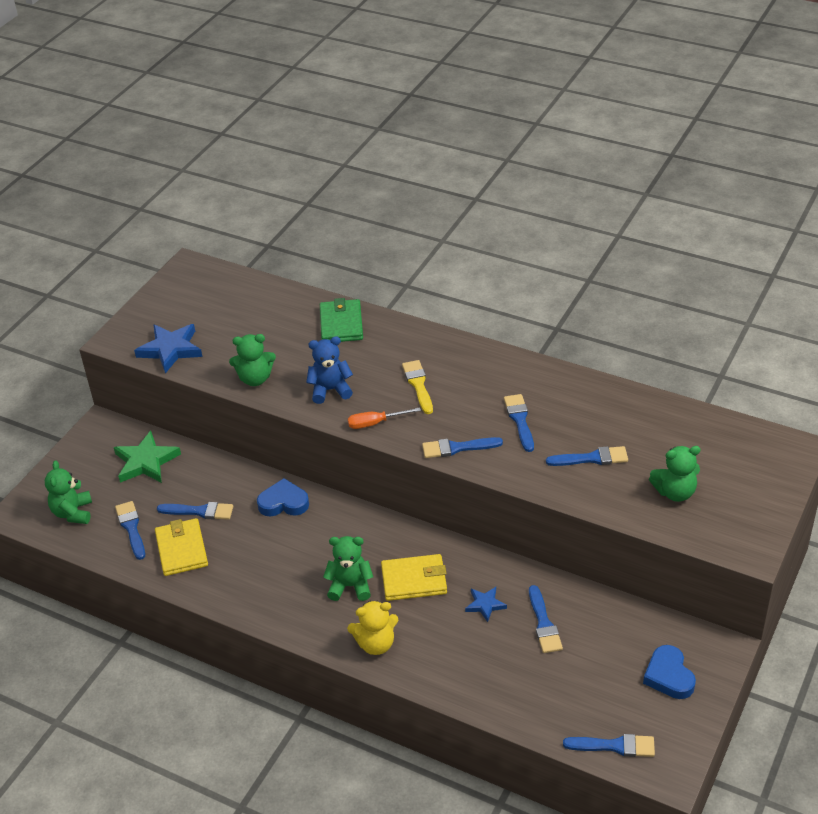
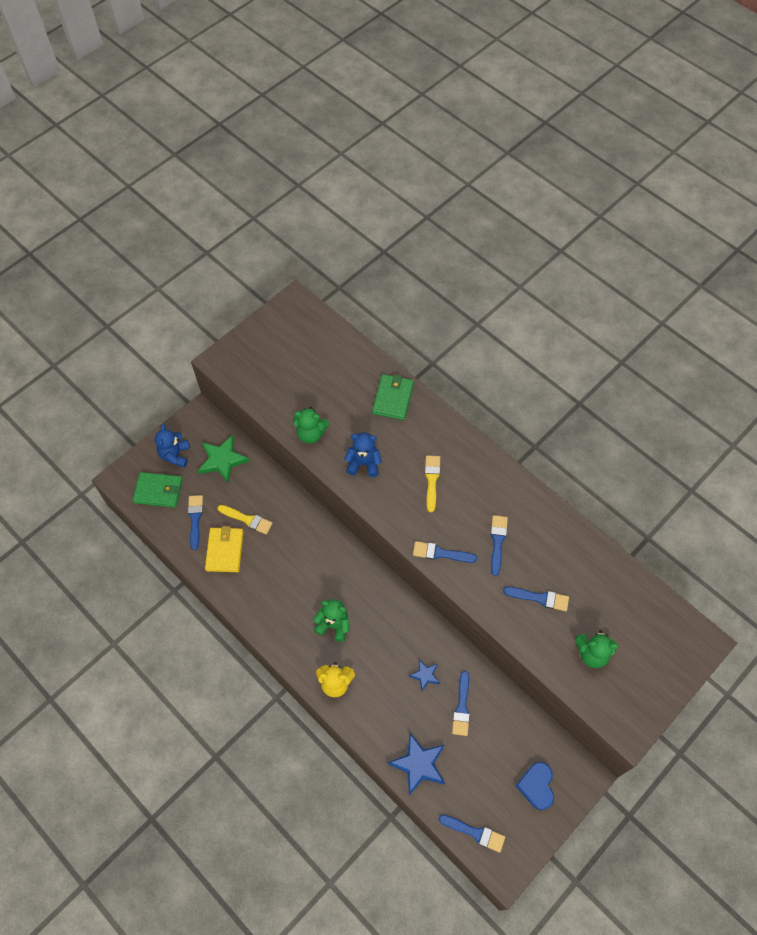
camera: 15 degrees right, 20 degrees up
(73, 513) = (158, 491): green teddy bear -> green wallet
(82, 472) = (175, 455): none -> blue teddy bear
(170, 350) = (257, 384): blue star -> blue star (418, 764)
(200, 511) = (247, 519): blue brush -> yellow brush
(283, 503) = (309, 532): blue heart -> none
(375, 423) = (387, 508): orange screwdriver -> none
(414, 580) = (381, 635): yellow wallet -> none

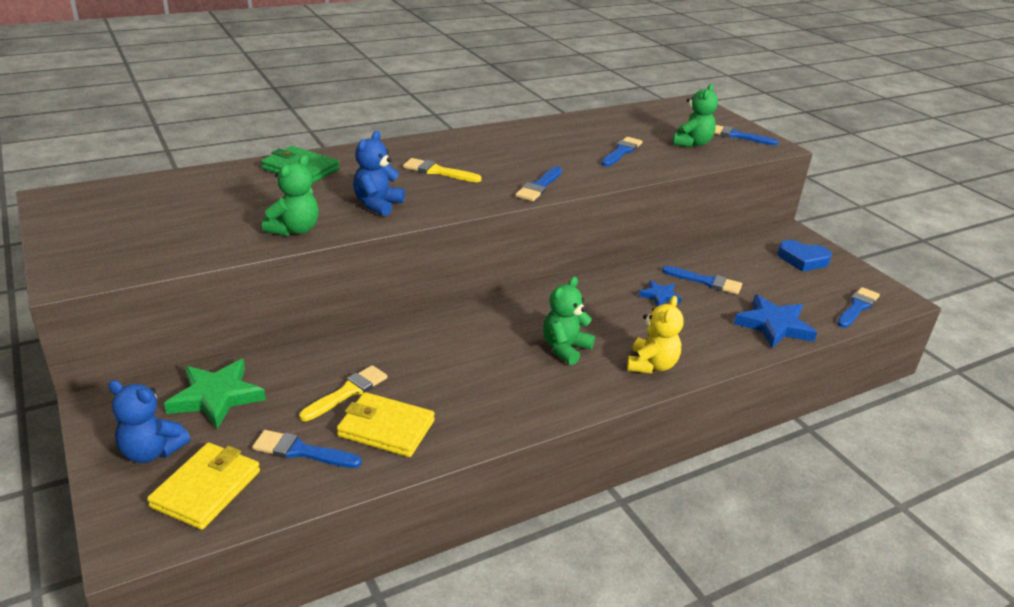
camera: 75 degrees left, 30 degrees down
(158, 491) = (206, 489): green wallet -> yellow wallet
(497, 541) = (543, 156): blue brush -> blue brush (737, 136)

